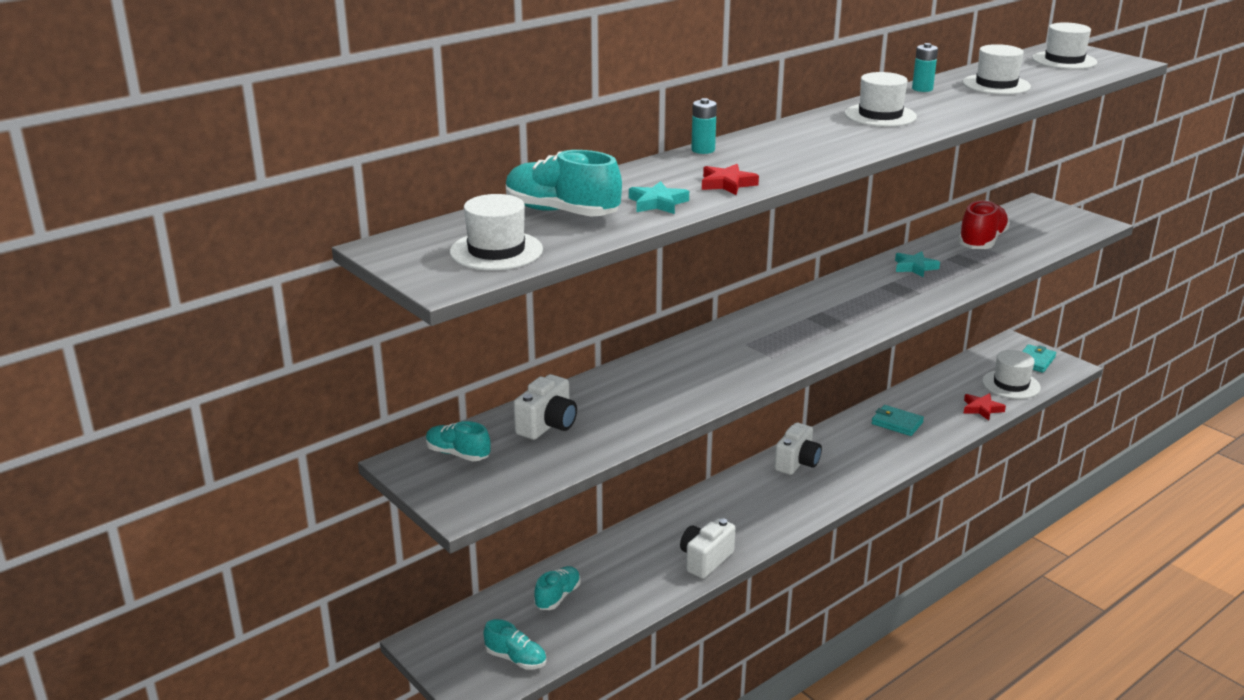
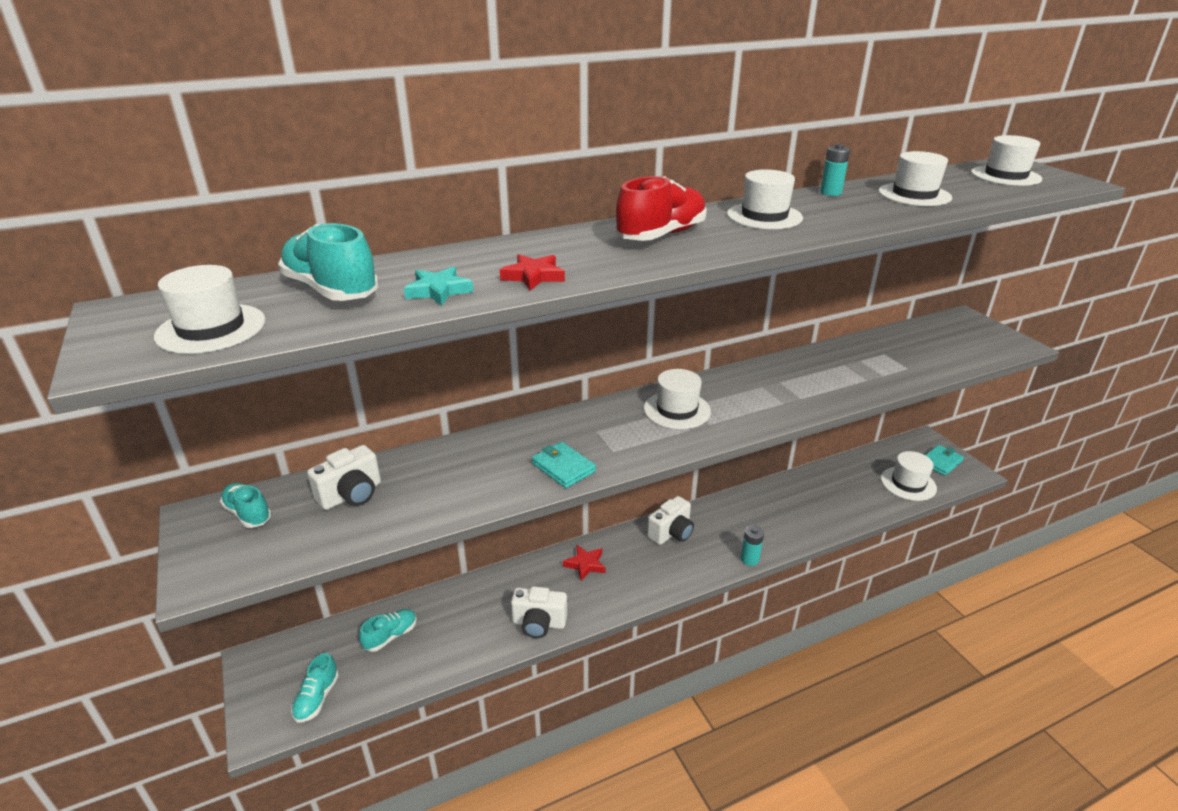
camera: 15 degrees right, 5 degrees up
(516, 658) = (317, 698): turquoise shoe -> turquoise shoe turned 60 degrees clockwise
(703, 150) = (548, 236): turquoise battery -> turquoise battery (749, 559)
(705, 560) = (539, 623): white camera -> white camera turned 135 degrees counterclockwise
(810, 316) = (677, 410): none -> white hat
(897, 423) = (782, 506): turquoise wallet -> turquoise wallet (563, 467)
(914, 267) = (808, 370): turquoise star -> none
(981, 242) = (889, 351): red shoe -> red shoe (661, 235)
(982, 409) = (870, 505): red star -> red star (585, 564)

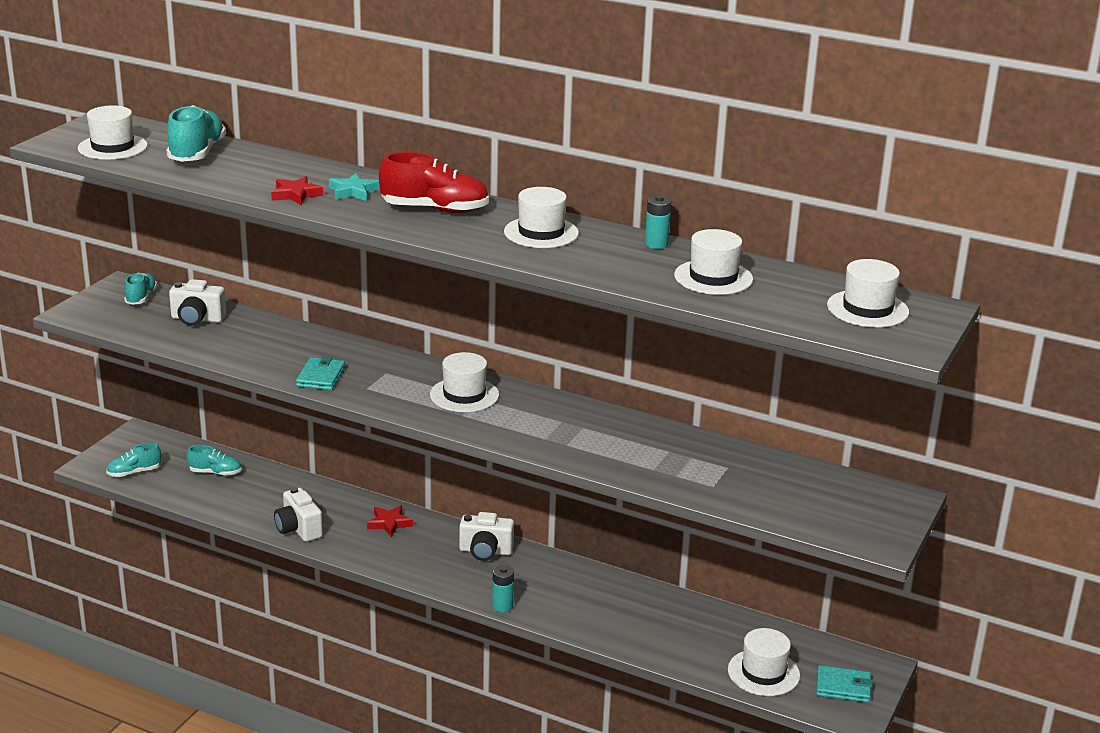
camera: 50 degrees right, 5 degrees down
(438, 291) = (235, 178): turquoise star -> turquoise star (353, 191)

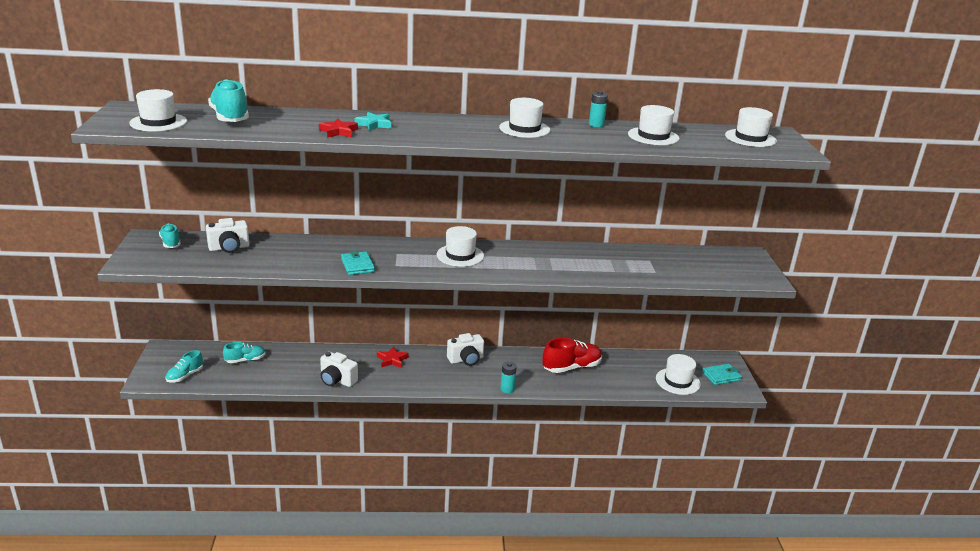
camera: 30 degrees left, 0 degrees up
(435, 210) = (442, 126): red shoe -> red shoe (571, 367)

